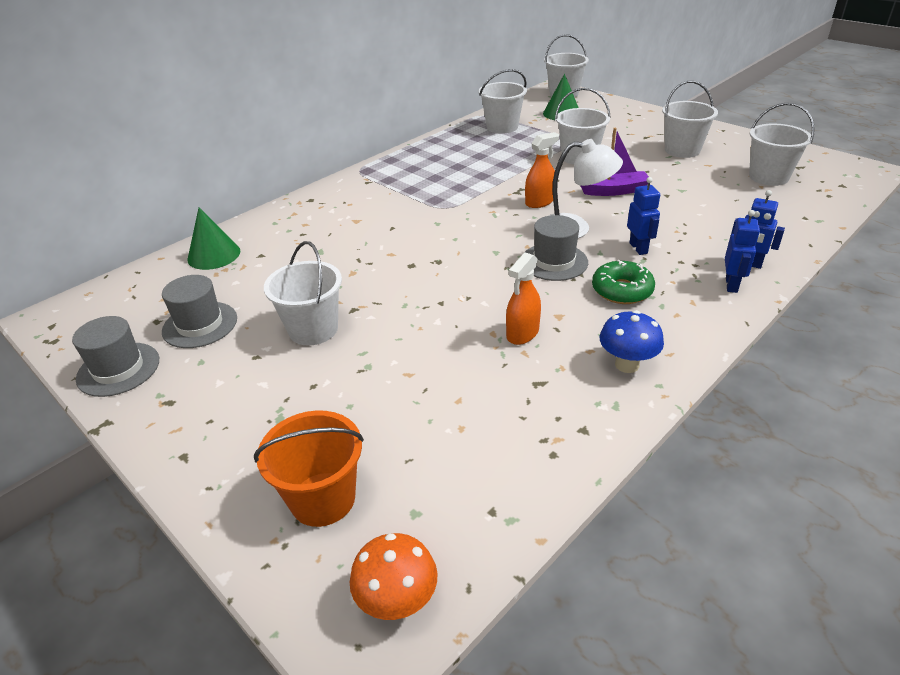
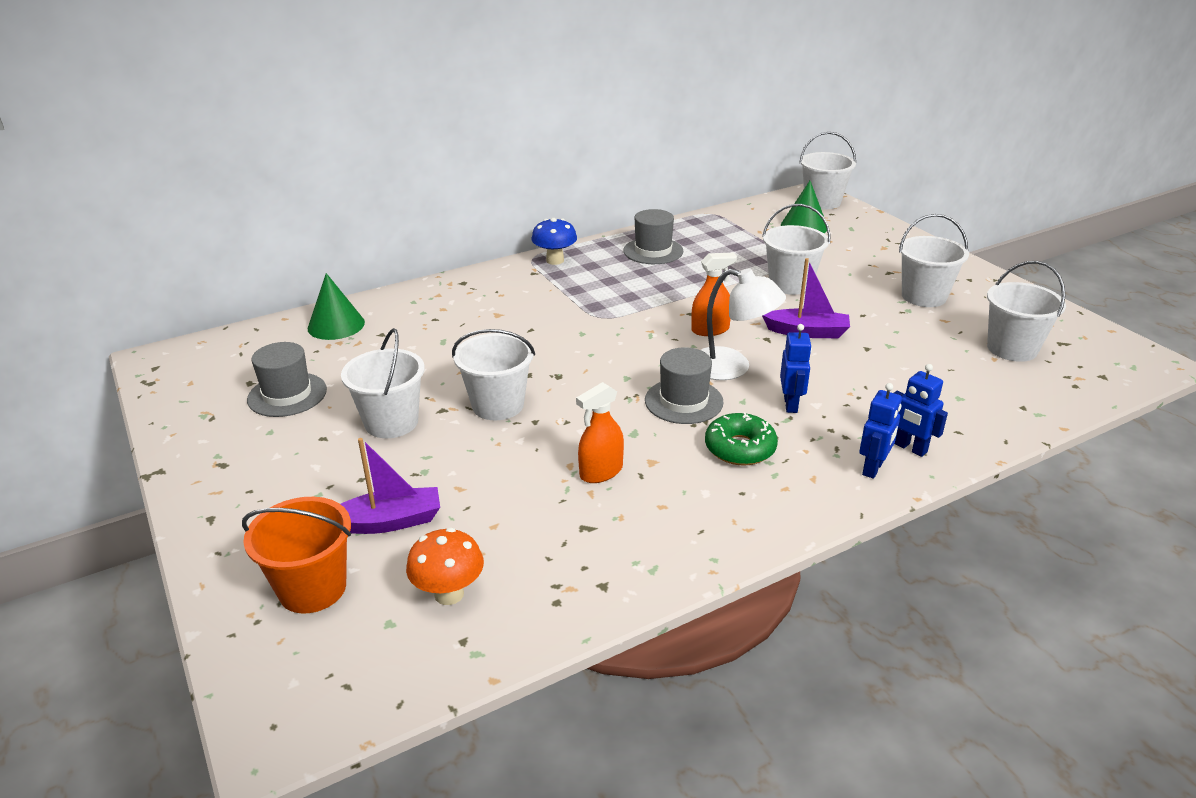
camera: 15 degrees right, 5 degrees down
(118, 369) = (193, 423): grey hat -> grey hat (653, 251)
(361, 419) = (389, 522): none -> purple boat
(397, 602) = (329, 698): orange mushroom -> orange mushroom (449, 594)
(502, 127) = (722, 232): white bucket -> white bucket (498, 405)
(627, 365) = (692, 530): blue mushroom -> blue mushroom (555, 260)

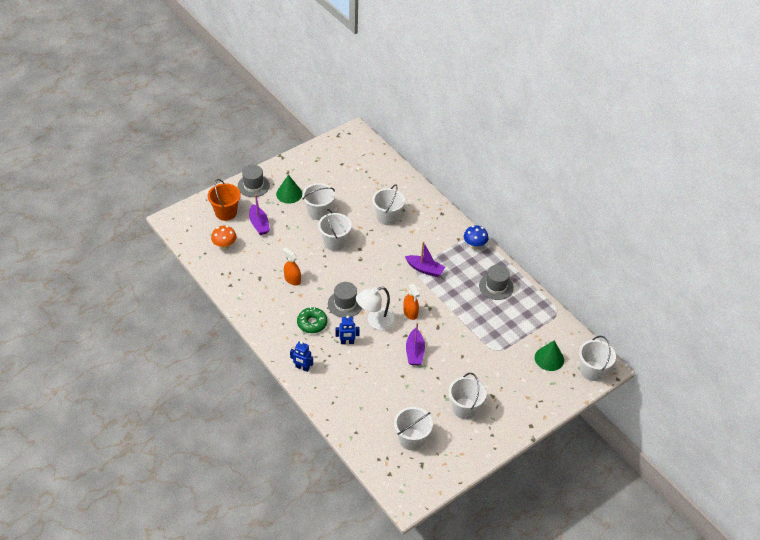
camera: 80 degrees right, 15 degrees up
(287, 395) = (334, 177): grey hat -> grey hat (253, 186)
(336, 325) = (392, 178): green cone -> green cone (289, 194)
(601, 308) = (425, 269): none -> purple boat
(732, 367) = (375, 321): white lamp -> white lamp turned 45 degrees clockwise
(790, 284) = (467, 348): white bucket -> white bucket (387, 217)
(910, 448) = (318, 382): blue robot -> none

